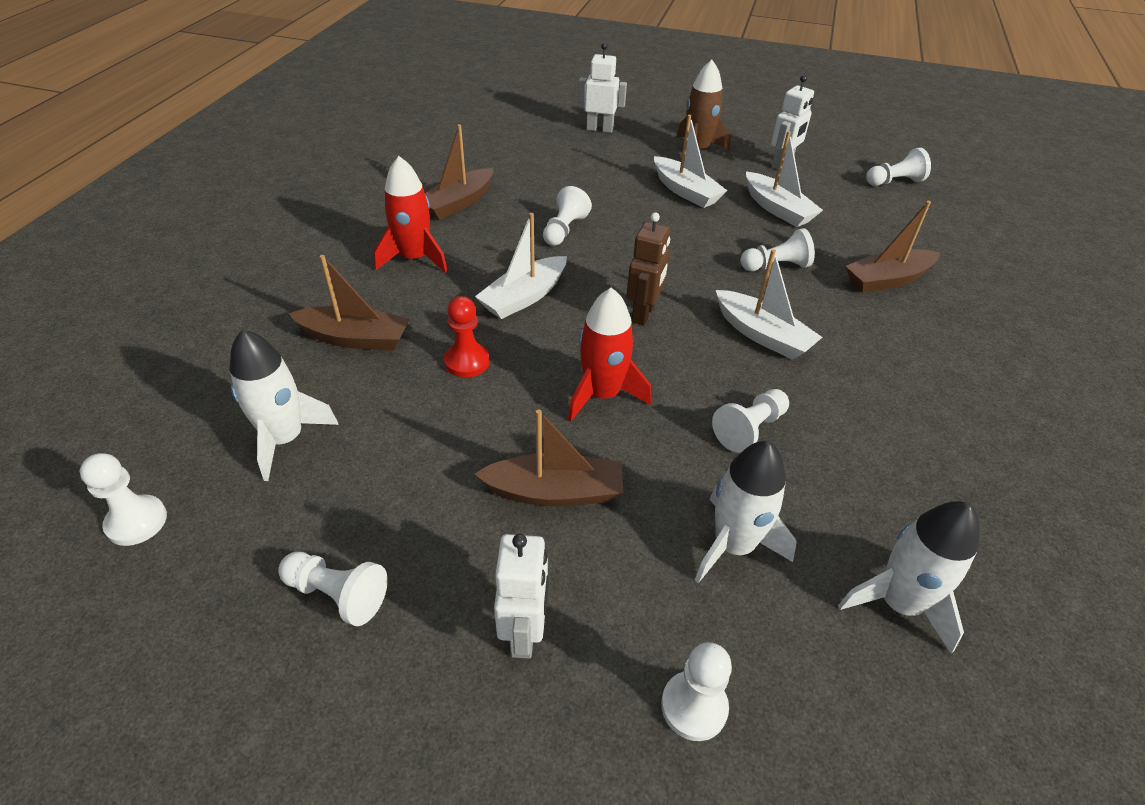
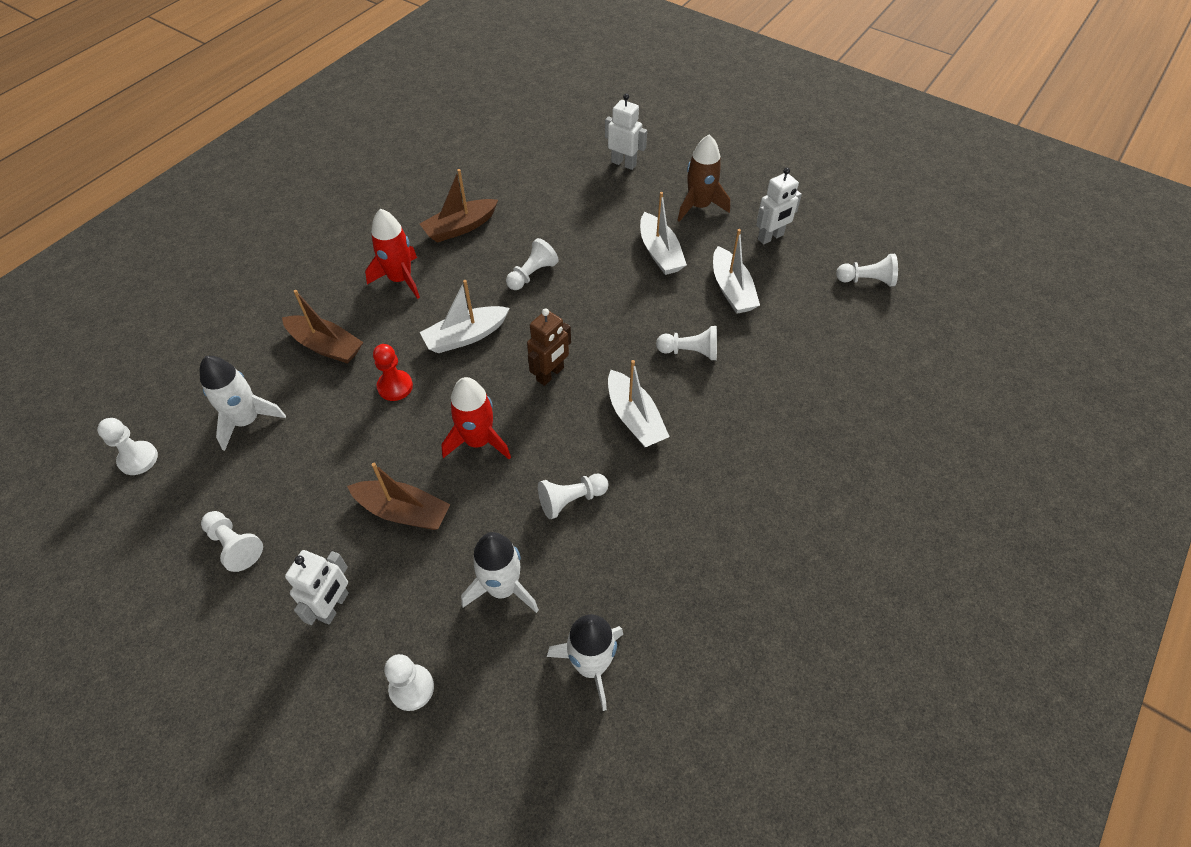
camera: 20 degrees right, 10 degrees up
(887, 280) = (780, 388): brown boat -> none

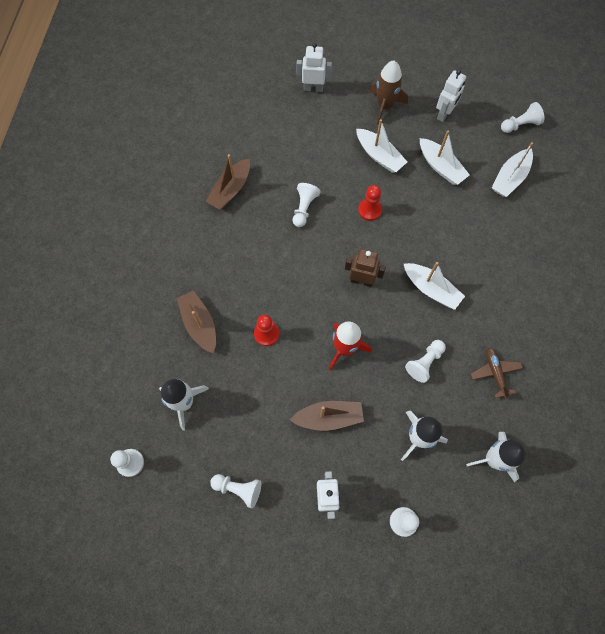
camera: 25 degrees left, 15 degrees up
(326, 346) = (199, 324): brown boat -> brown boat turned 120 degrees counterclockwise
(400, 279) = (215, 250): red rocket -> none
(465, 336) = (289, 276): white boat -> white boat (510, 178)
(550, 374) = (361, 280): brown robot -> brown robot turned 90 degrees counterclockwise
(611, 304) = (370, 210): none -> red pawn
(661, 553) = (495, 373): none -> brown plane
(690, 352) = (439, 226): white pawn -> none

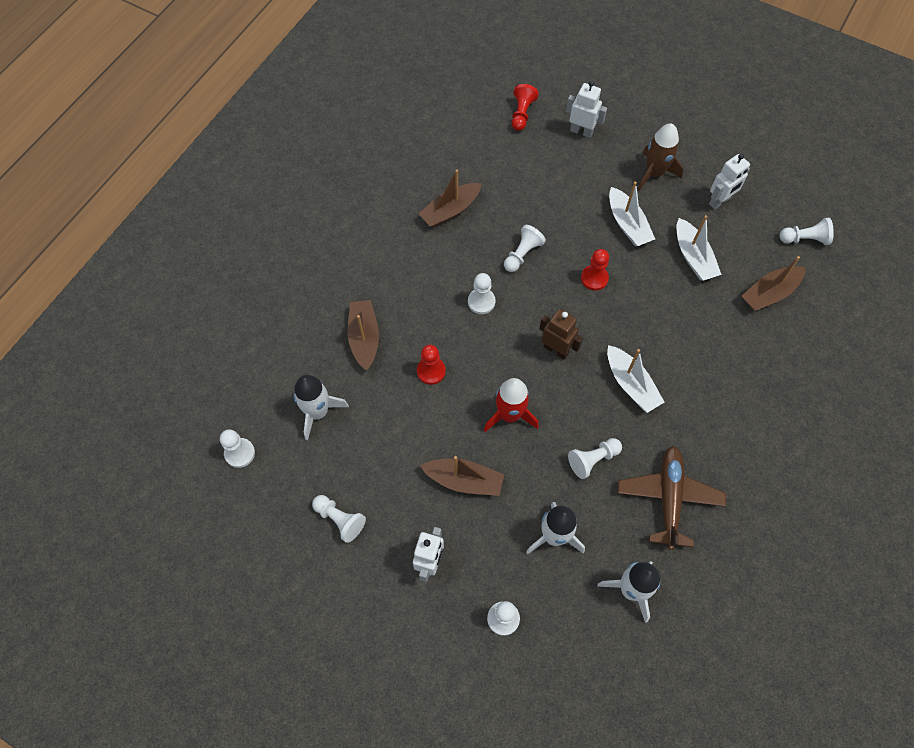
camera: 20 degrees right, 5 degrees down
(258, 87) = (522, 113): none -> red pawn
(286, 260) = (481, 302): none -> white pawn
(495, 373) = (669, 498): brown plane -> brown plane, size x1.69
(510, 178) = (769, 293): white boat -> brown boat

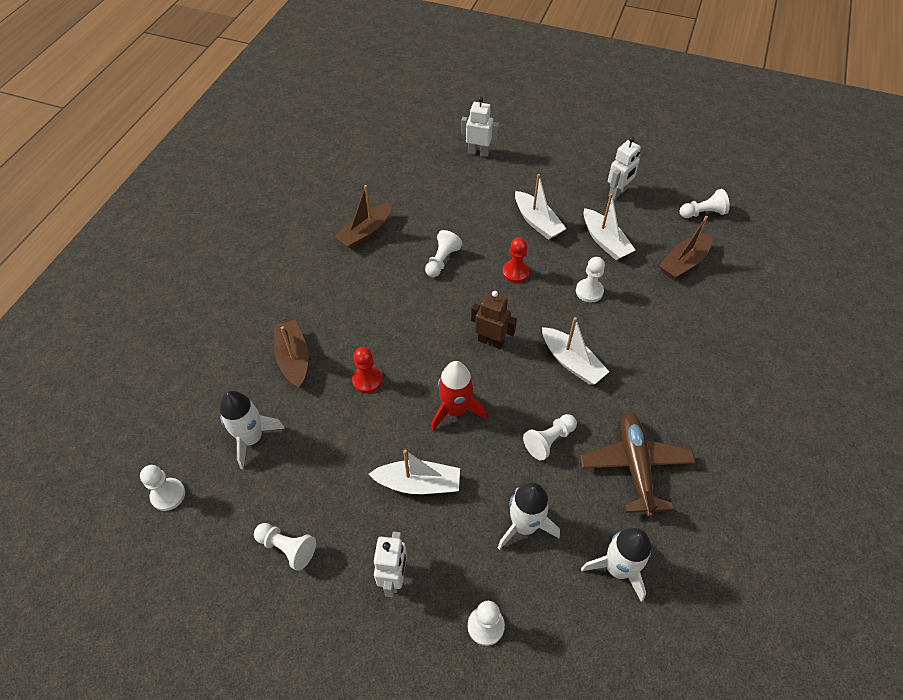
camera: 10 degrees left, 10 degrees down
(464, 480) = (418, 483): brown boat -> white boat
(481, 302) = (408, 308): white pawn -> white pawn (589, 291)
(522, 113) = (420, 145): red pawn -> none
(654, 173) = (553, 177): brown rocket -> none

